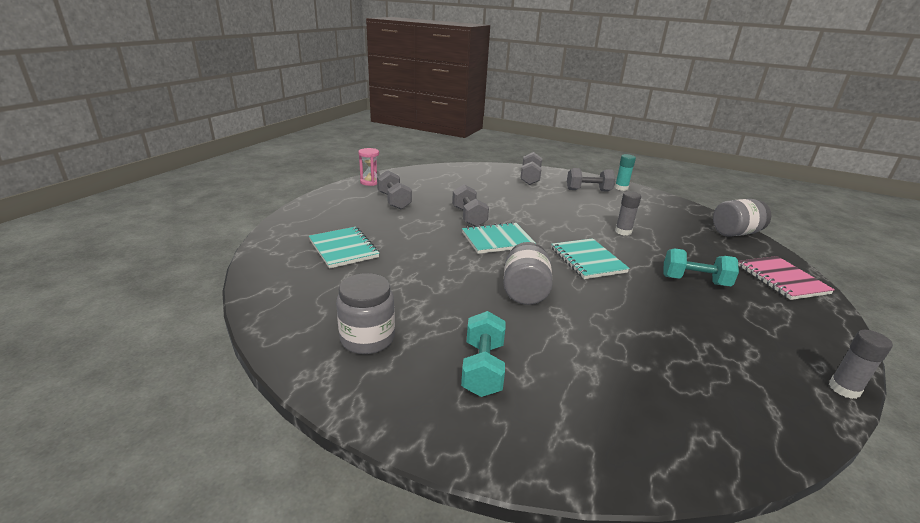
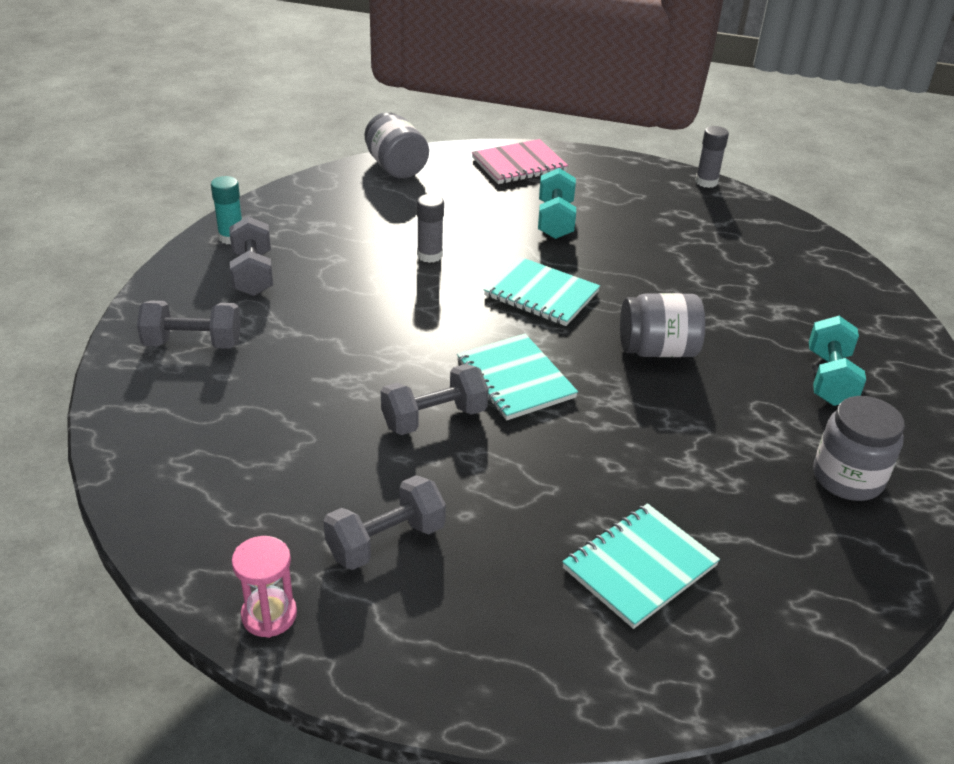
camera: 100 degrees left, 10 degrees up
(482, 368) = (829, 379): turquoise dumbbell -> turquoise dumbbell turned 75 degrees counterclockwise
(587, 260) = (541, 294): turquoise notebook -> turquoise notebook turned 60 degrees clockwise

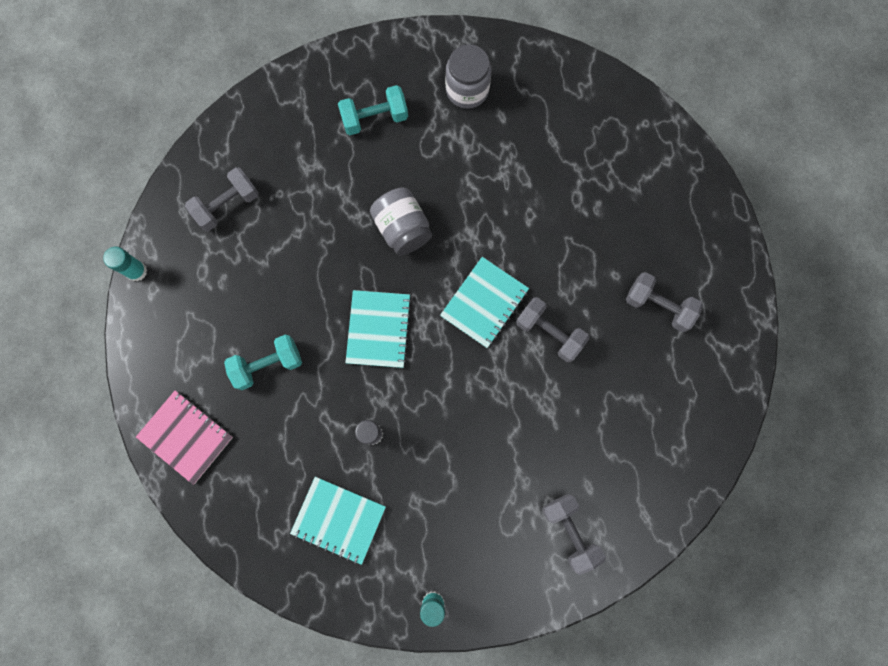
camera: 115 degrees left, 40 degrees up
(253, 274) = (470, 549): grey dumbbell -> grey dumbbell (227, 205)
(269, 615) = (737, 334): pink hourglass -> none
(396, 167) = (247, 540): grey jar -> none
(639, 567) = (599, 173): turquoise notebook -> turquoise notebook (339, 519)
(706, 182) = (136, 271): grey glue stick -> turquoise glue stick

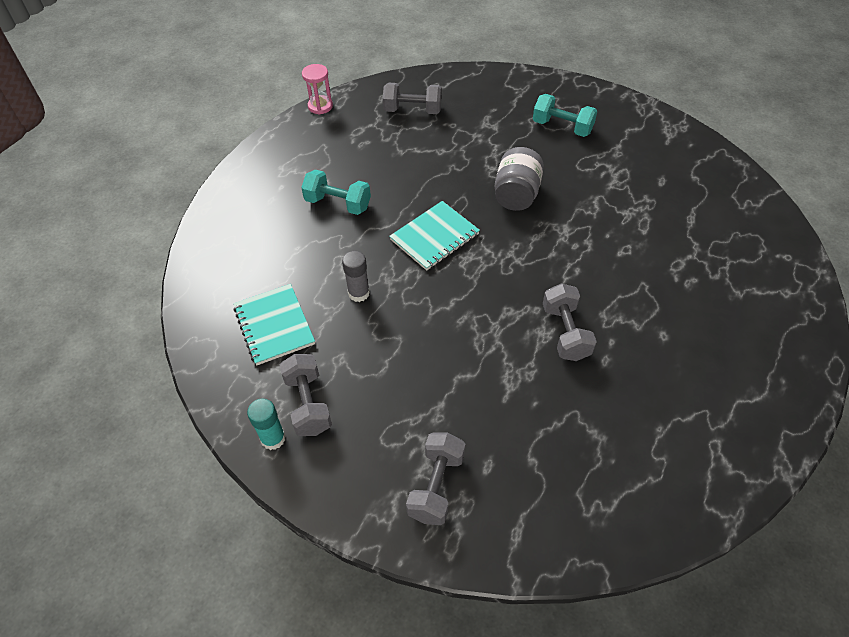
camera: 45 degrees right, 25 degrees down
(136, 271) = (320, 106): turquoise glue stick -> pink hourglass
(186, 437) = (242, 204): pink notebook -> none
(467, 90) = (649, 151): grey jar -> none
(484, 303) = (531, 276): turquoise notebook -> none
(658, 306) = (684, 384): grey dumbbell -> grey dumbbell (308, 404)

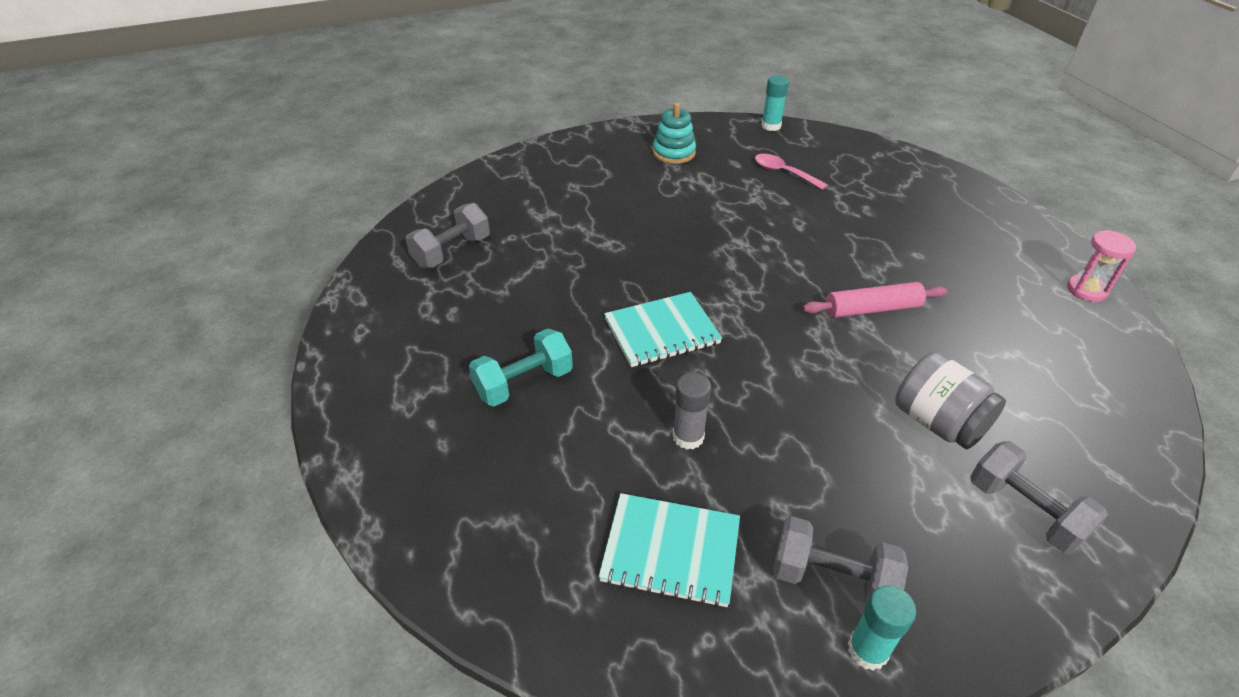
camera: 55 degrees left, 10 degrees down
(320, 106) = (339, 317): pink hourglass -> pink hourglass (1086, 290)
(434, 237) = (661, 331): turquoise notebook -> turquoise notebook turned 75 degrees clockwise
(516, 194) = (661, 247): grey jar -> grey jar (937, 422)
(562, 127) = (605, 176): turquoise dumbbell -> none
(565, 332) = (872, 309): grey dumbbell -> pink rolling pin
(634, 143) = (674, 153): none -> turquoise stacking toy
(682, 212) = (783, 173): none -> pink spoon
(742, 175) = (771, 126): none -> turquoise glue stick

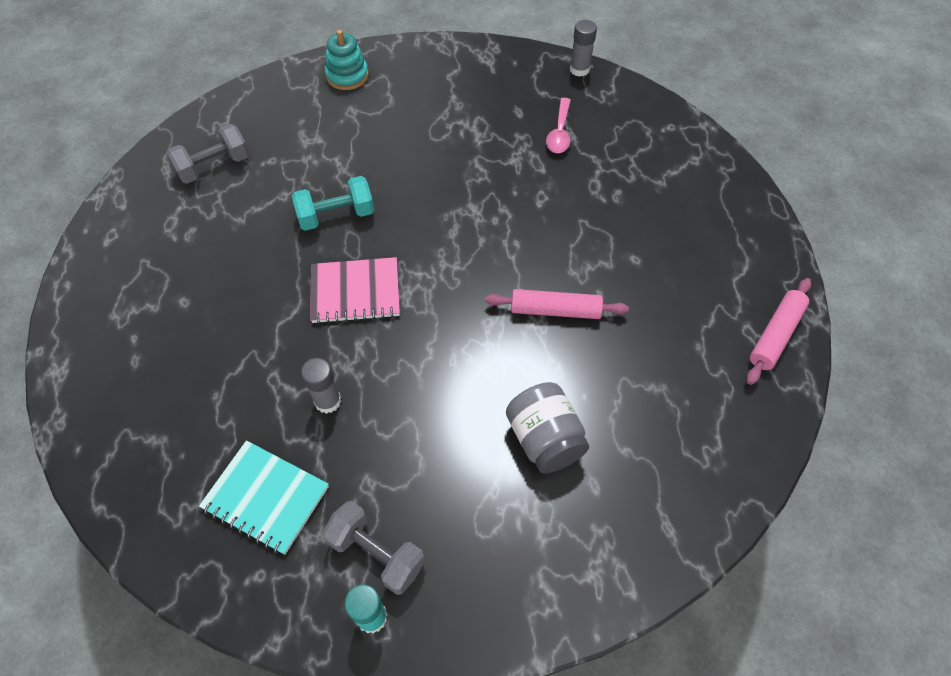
camera: 15 degrees right, 15 degrees up
(524, 383) = (219, 318): turquoise dumbbell -> turquoise dumbbell (336, 215)
(661, 331) = (355, 292): turquoise notebook -> pink notebook
(674, 153) = (465, 87): turquoise stacking toy -> turquoise stacking toy (347, 75)
(771, 126) = (579, 69): turquoise glue stick -> grey glue stick
(783, 173) = (559, 133): pink spoon -> pink spoon turned 135 degrees counterclockwise
(1024, 511) = (567, 539): grey dumbbell -> none
(1086, 290) = (775, 335): pink hourglass -> pink rolling pin

